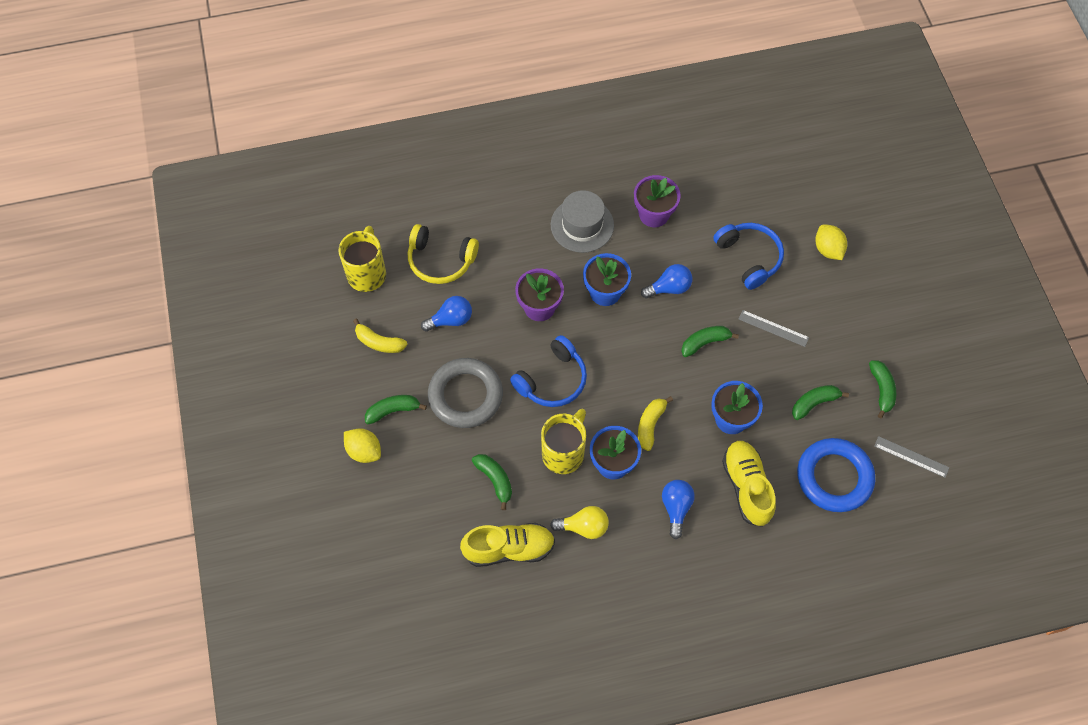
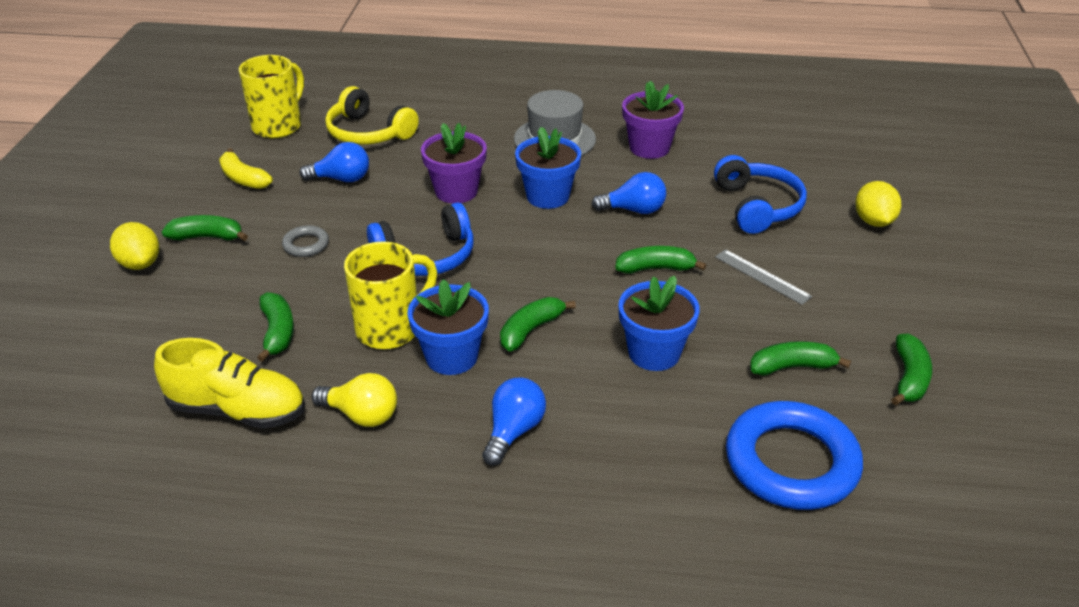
camera: 20 degrees right, 25 degrees down
(465, 395) = (306, 244): grey ring -> grey ring, size x0.44
(650, 425) = (531, 330): yellow banana -> green banana
(746, 487) = (639, 436): yellow shoe -> none
(911, 457) = (937, 471): grey ruler -> none

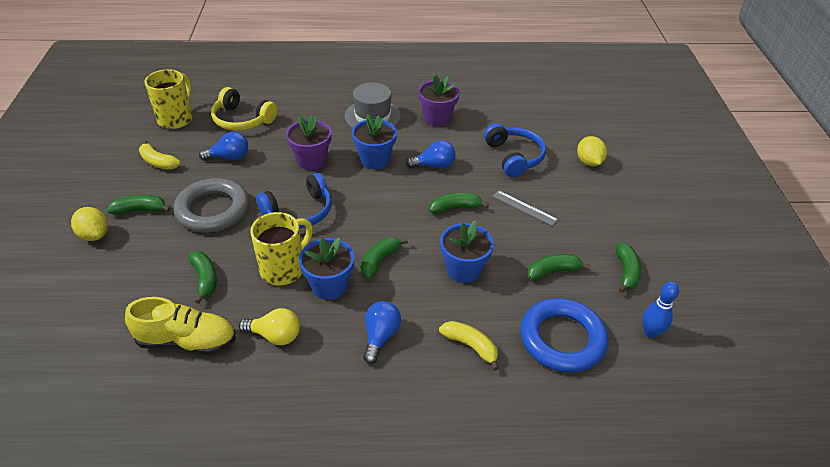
camera: 10 degrees left, 5 degrees up
(306, 244) = (213, 210): grey ring -> grey ring, size x2.27
(647, 458) = (470, 346): none -> yellow banana
(935, 467) = (650, 332): none -> blue bowling pin

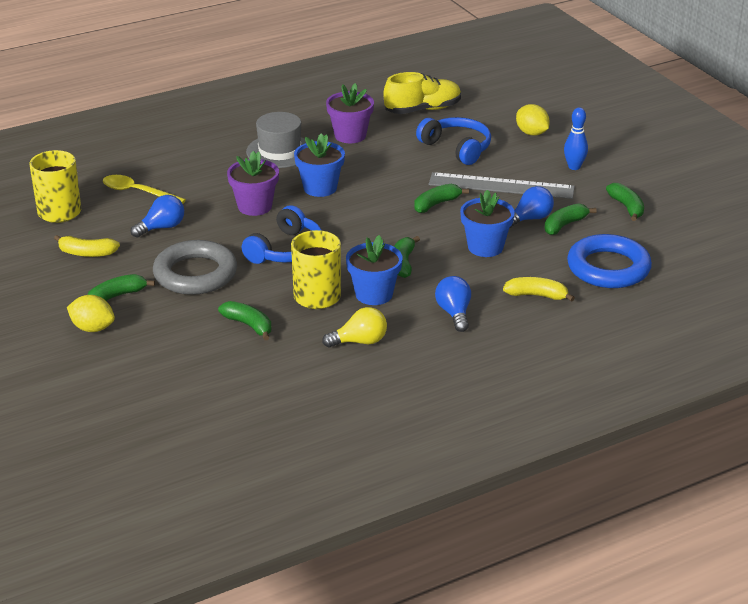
camera: 25 degrees left, 10 degrees down
(187, 341) = (282, 370): yellow shoe -> yellow shoe (422, 110)
(242, 120) = (138, 192): yellow headphones -> yellow spoon
(434, 166) = (385, 176): blue light bulb -> blue light bulb (530, 219)
(524, 208) = (501, 186): grey ruler -> grey ruler, size x1.92
(650, 332) = (675, 242): blue bowling pin -> blue bowling pin (574, 167)

